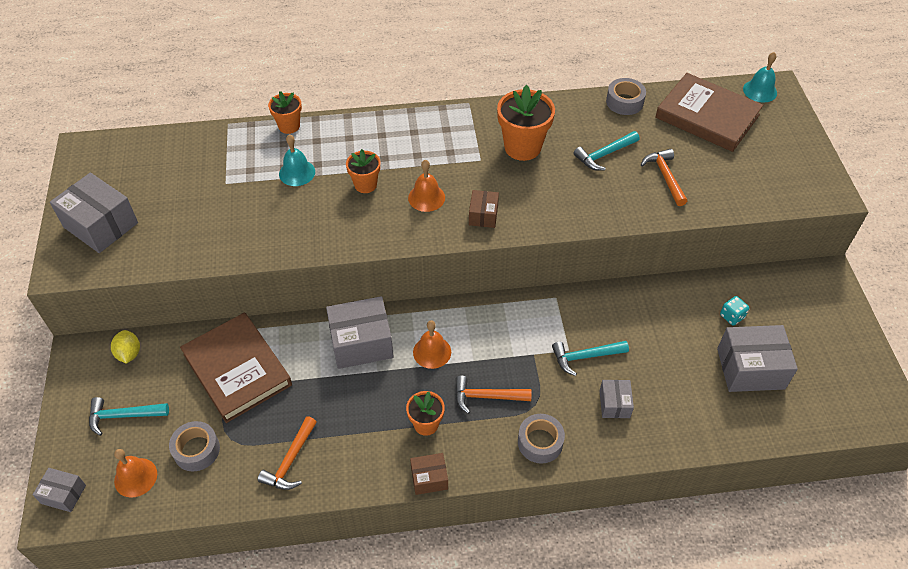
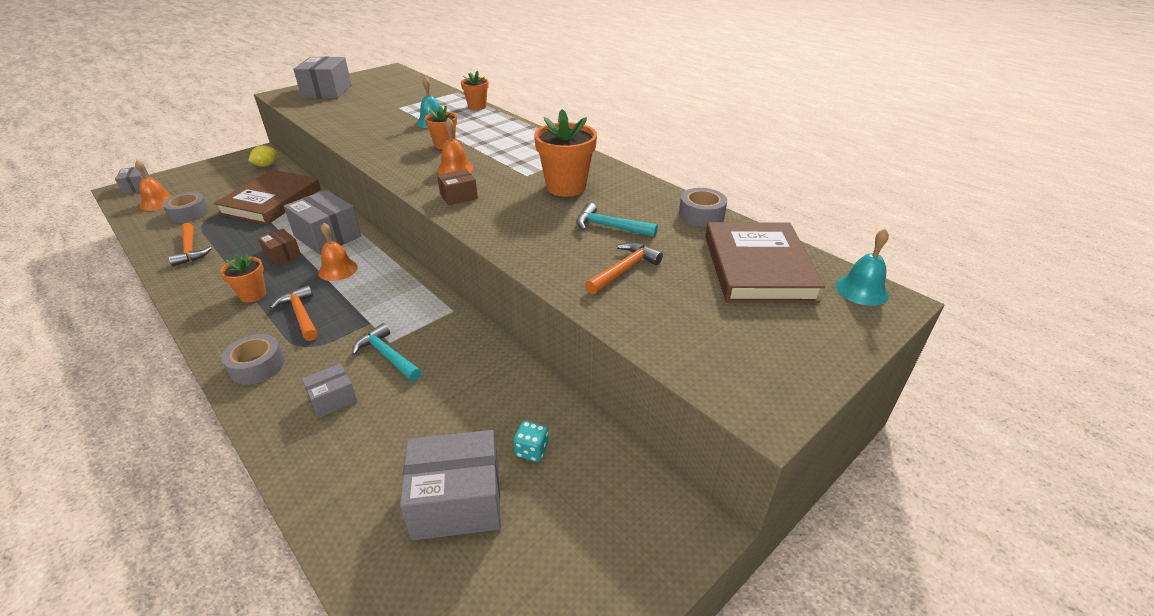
camera: 55 degrees right, 15 degrees down
(124, 416) = (211, 181): turquoise hammer -> none
(291, 460) = (190, 250): orange hammer -> orange hammer turned 105 degrees counterclockwise
(429, 478) = (190, 317): brown box -> brown box (282, 255)
(750, 368) = (457, 501): grey box -> grey box turned 60 degrees counterclockwise

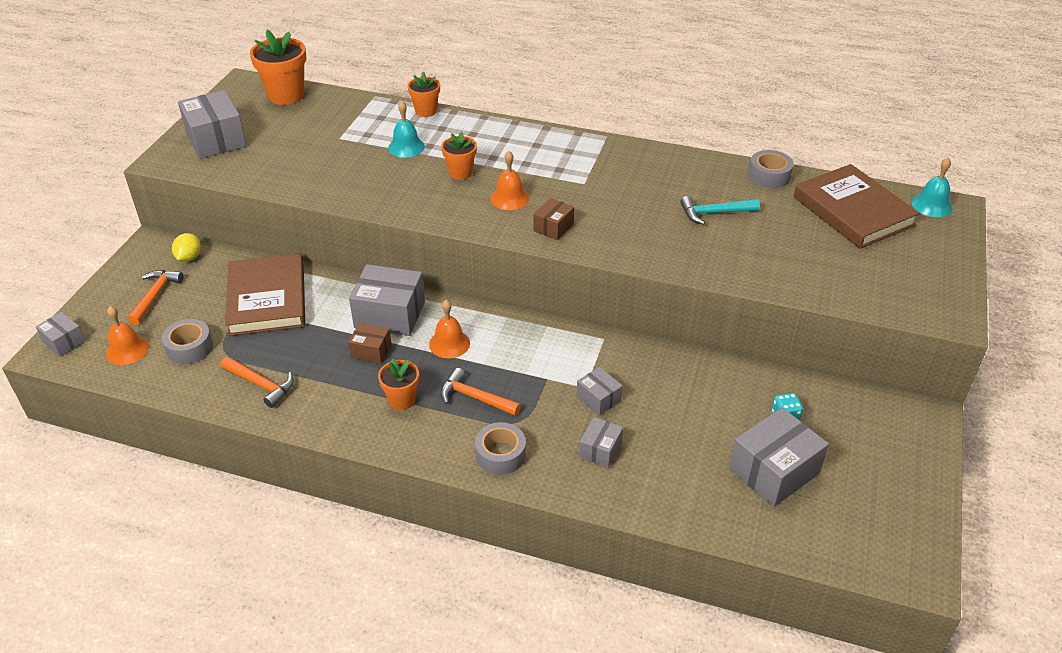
camera: 30 degrees left, 5 degrees up
(387, 356) = (598, 399): turquoise hammer -> grey box
(566, 187) = (633, 184): orange flower pot -> orange flower pot (286, 95)
(623, 270) = (767, 249): orange hammer -> orange hammer (155, 296)

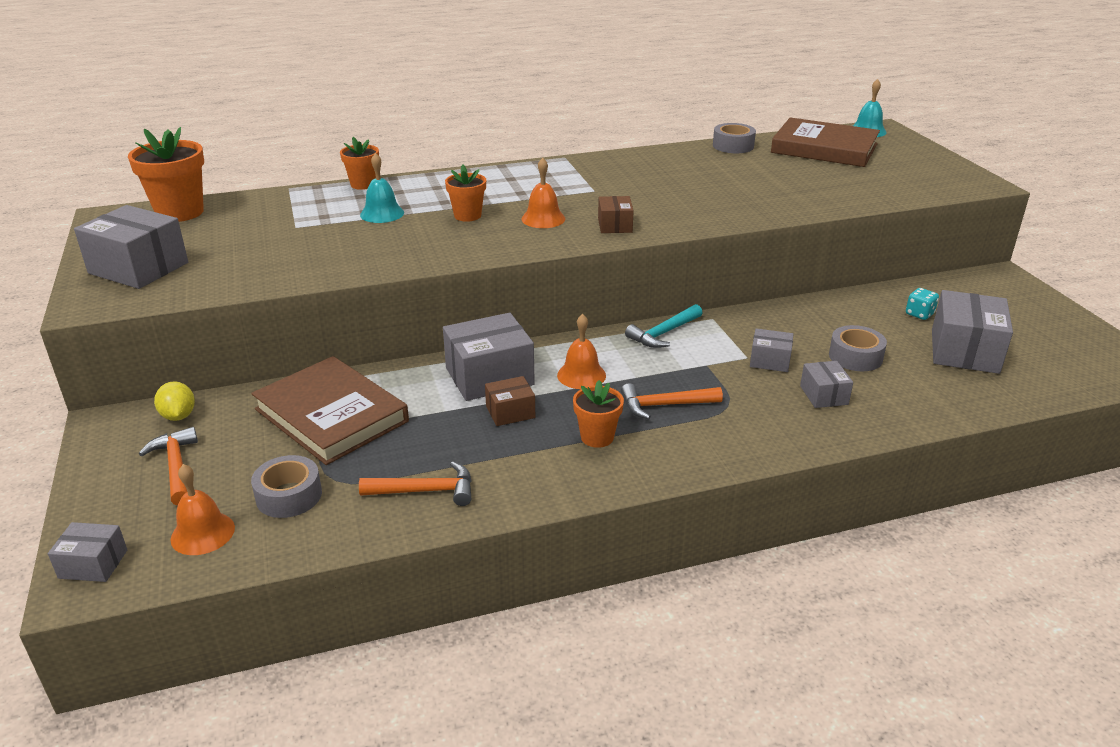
camera: 35 degrees left, 10 degrees down
(500, 455) = (749, 437): grey tape -> grey tape (855, 357)
(714, 213) = (730, 178): turquoise hammer -> turquoise hammer (664, 333)

